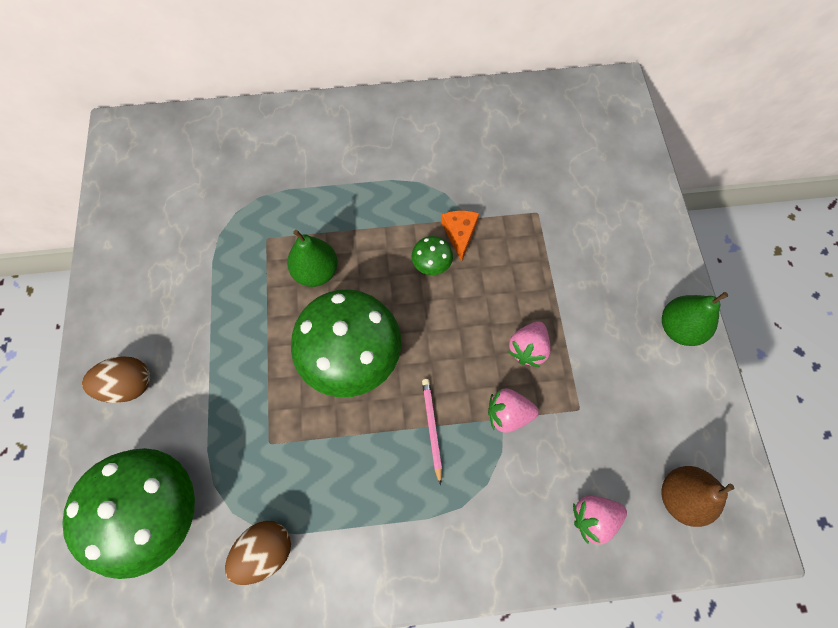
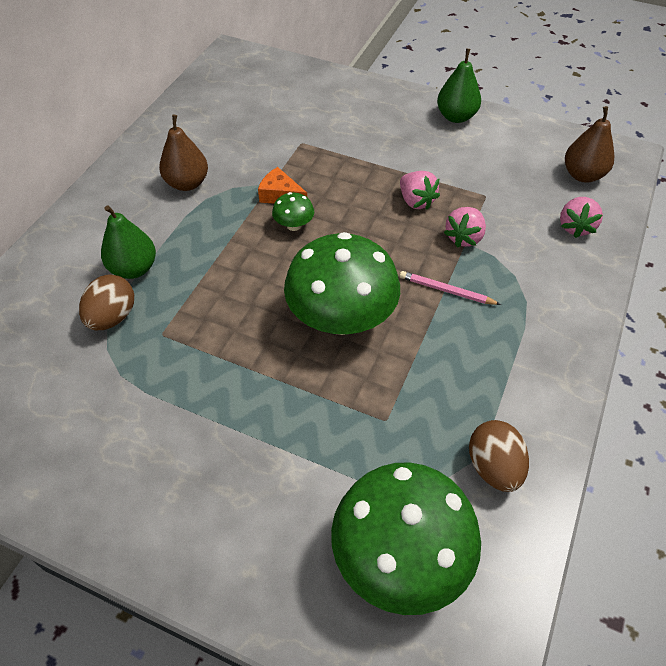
camera: 60 degrees left, 15 degrees down
(128, 385) = (232, 533): brown egg -> brown egg (112, 317)
(316, 271) = (233, 309): green pear -> green pear (134, 269)
(427, 158) = (187, 183): none -> brown pear

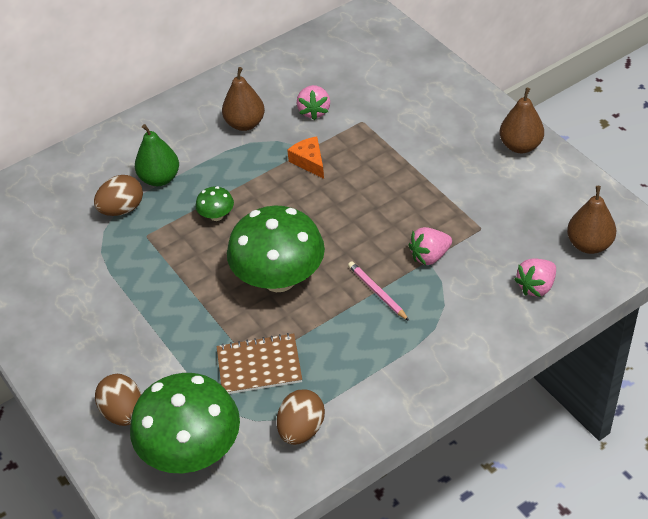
camera: 35 degrees right, 5 degrees down
(285, 553) = (123, 412): none -> brown egg
(294, 225) = (300, 191): green mushroom -> green mushroom (216, 216)
(394, 419) = (259, 365): none -> brown notebook
(416, 201) = (416, 209): pink strawberry -> pink strawberry (314, 111)
(456, 117) = (520, 146): green pear -> brown pear

